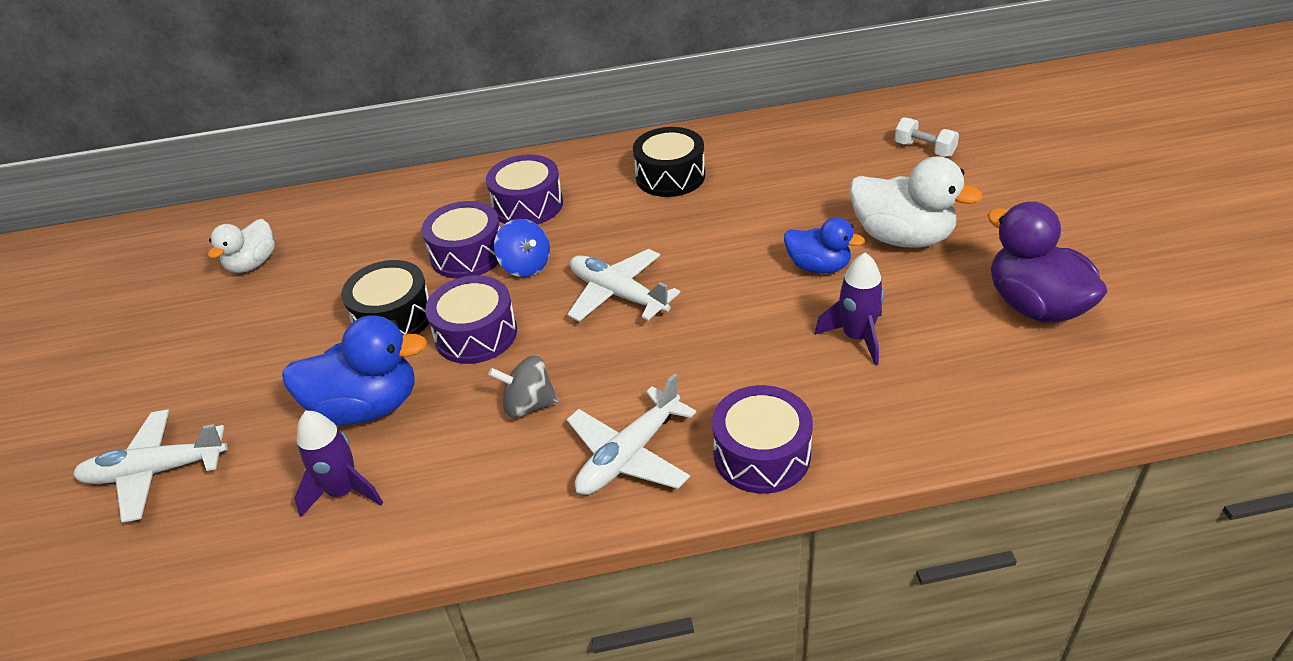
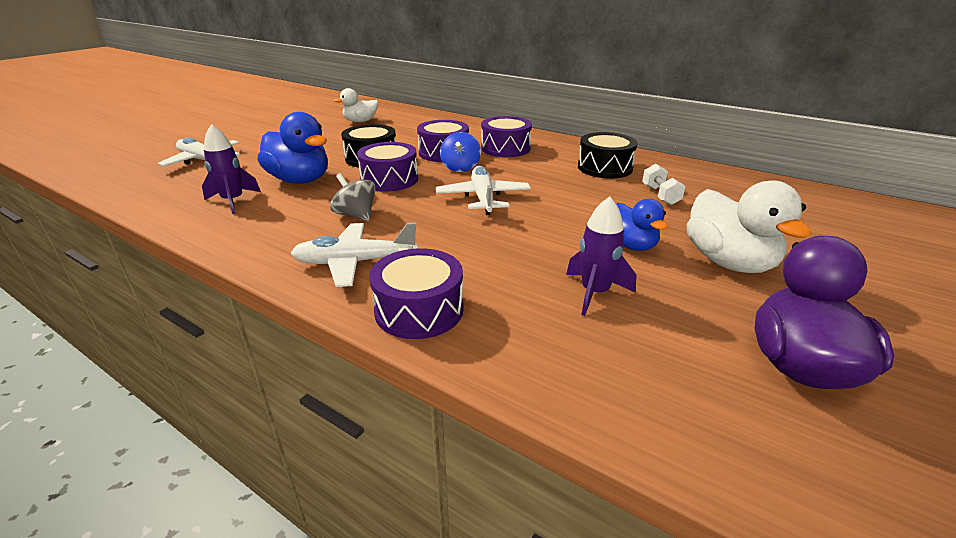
camera: 40 degrees right, 10 degrees down
(924, 149) = (831, 227): white dumbbell -> white dumbbell (660, 195)

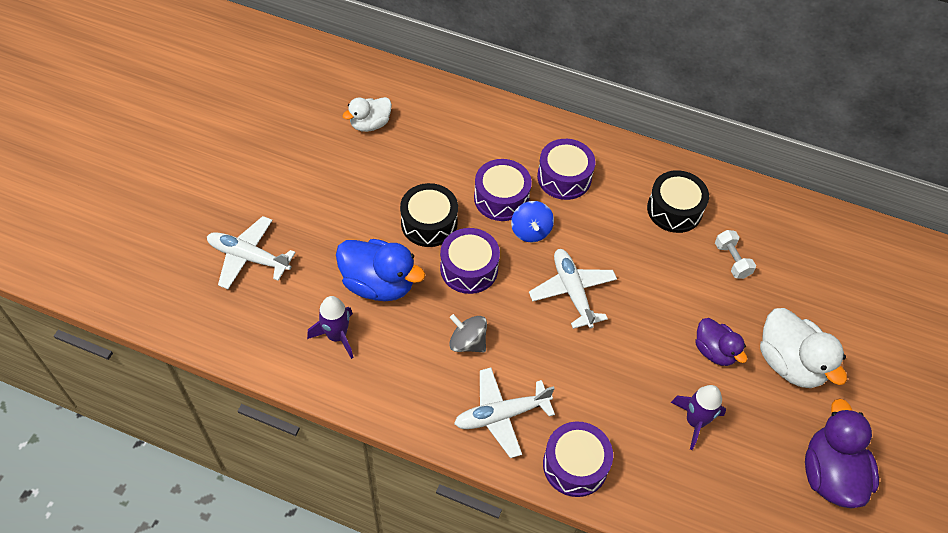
camera: 15 degrees left, 25 degrees up
(631, 245) = (714, 351): blue duck -> purple duck

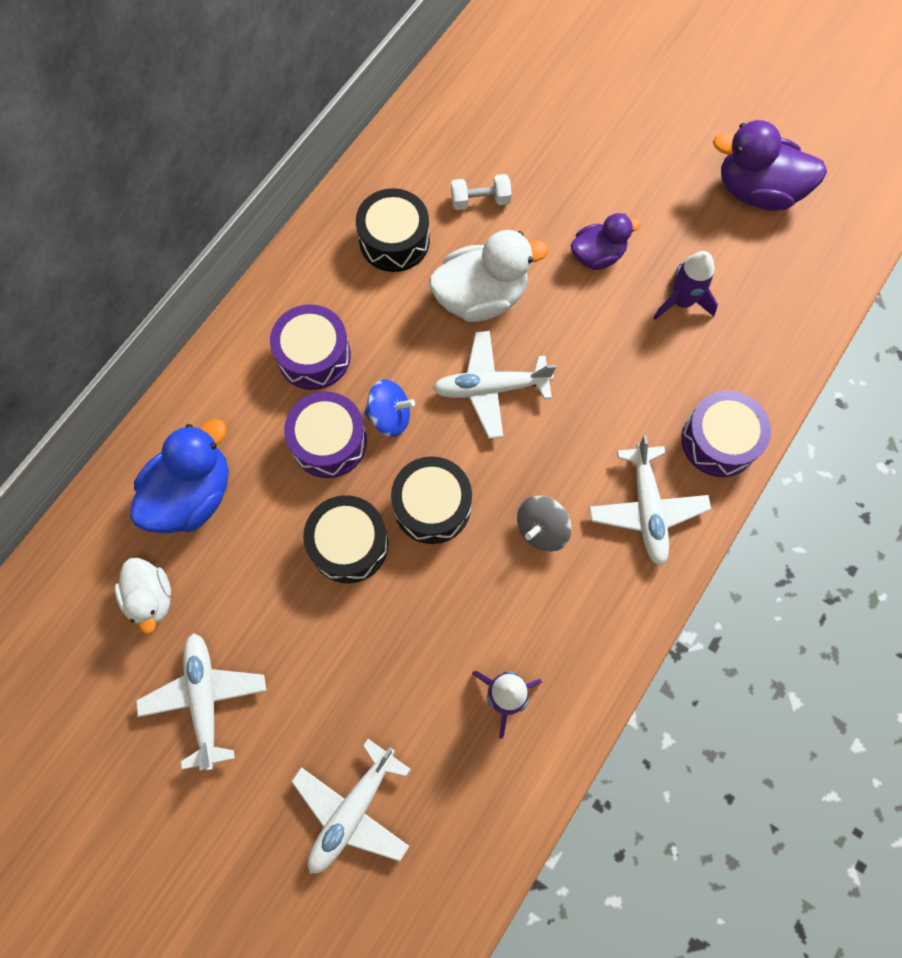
camera: 75 degrees left, 15 degrees up
(310, 165) = (205, 698): none -> white plane
(378, 284) = (433, 628): blue duck -> blue duck (192, 494)
(469, 268) = (432, 506): purple drum -> black drum
(790, 363) = (624, 185): white duck -> white duck (481, 297)

